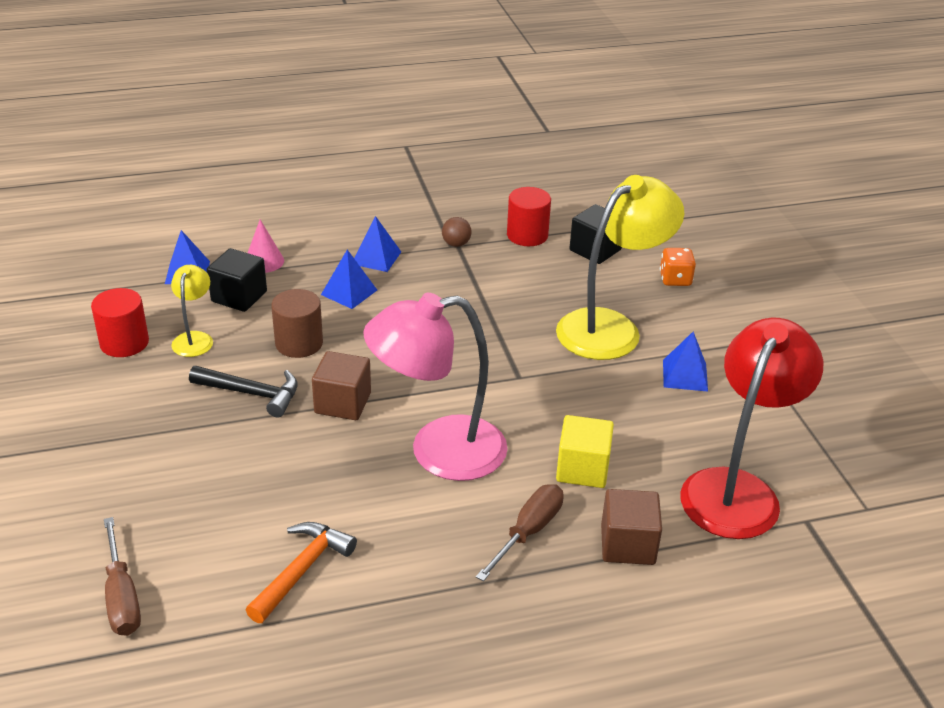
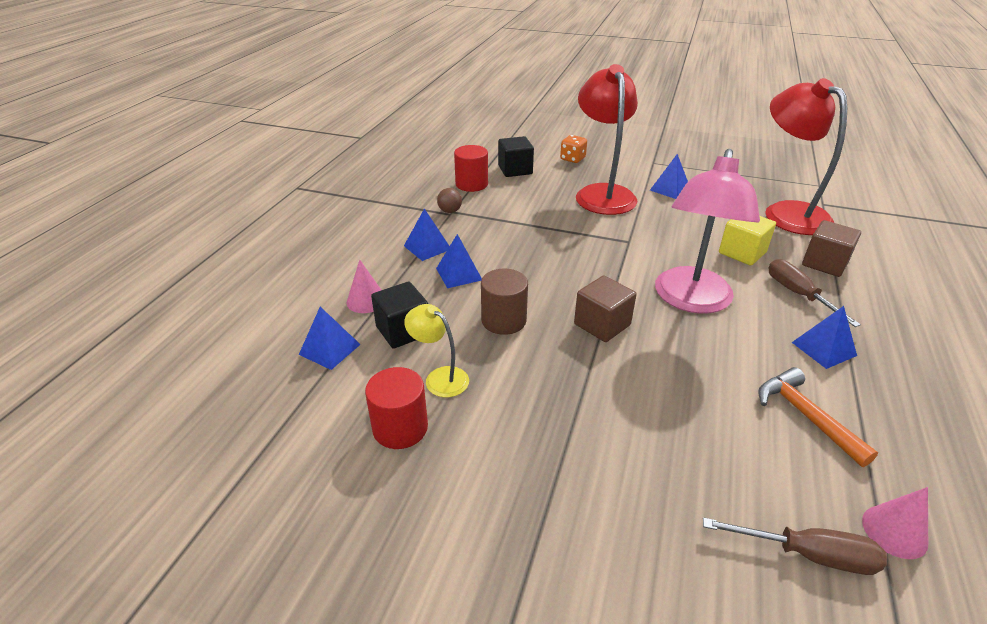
camera: 55 degrees left, 0 degrees up
(180, 649) = (894, 531): none -> pink cone
(252, 393) = (552, 368): black hammer -> none
(431, 568) = (823, 348): none -> blue pyramid
(611, 327) = (602, 193): yellow lamp -> red lamp

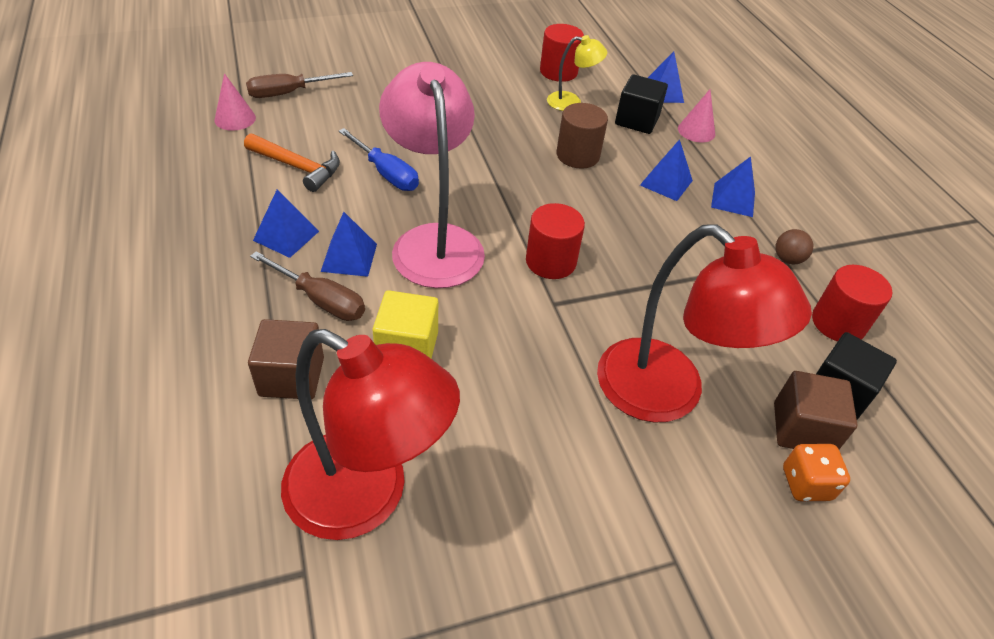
camera: 140 degrees right, 10 degrees up
(602, 324) = (497, 183): brown cube -> brown cube (802, 429)
(609, 260) = (550, 261): none -> red cylinder
(670, 189) = (584, 468): blue pyramid -> blue pyramid (349, 257)
(707, 372) = (386, 173): none -> blue screwdriver

